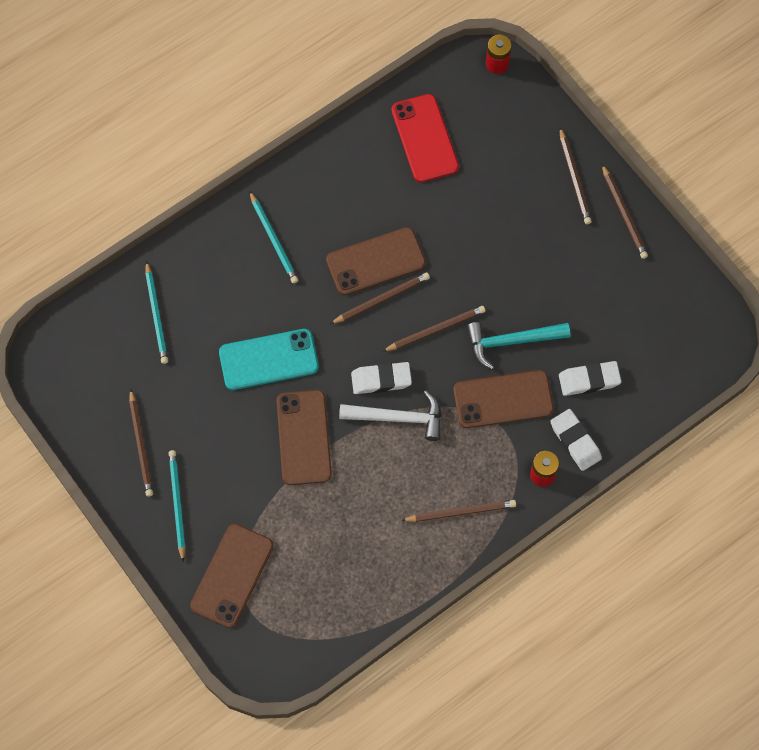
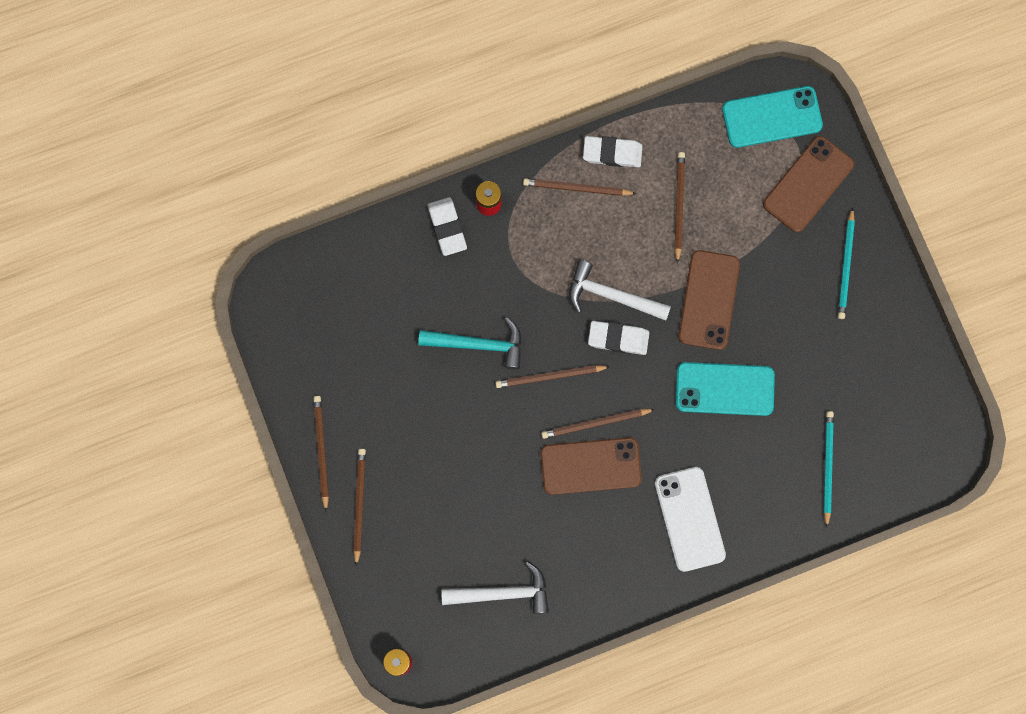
camera: 165 degrees left, 10 degrees up
(141, 445) = (869, 334): brown pencil -> brown pencil (679, 206)
(273, 239) = (689, 519): turquoise pencil -> white phone
(284, 635) = (772, 117): none -> turquoise phone
(424, 138) = (502, 593): red phone -> white hammer
(503, 399) = (504, 287): brown phone -> none
(589, 380) = (414, 284): white eraser -> white eraser (612, 153)

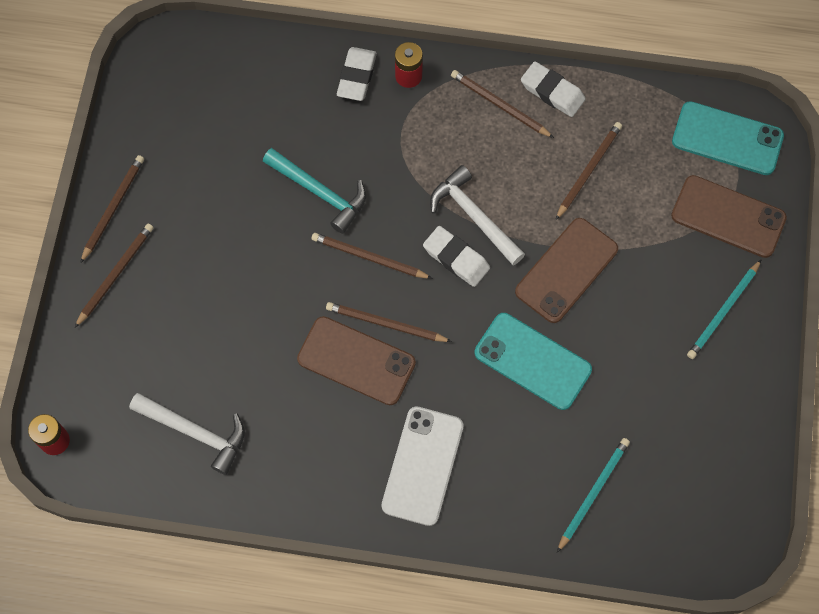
camera: 30 degrees right, 10 degrees down
(808, 184) = (728, 216): brown phone -> brown phone turned 45 degrees clockwise

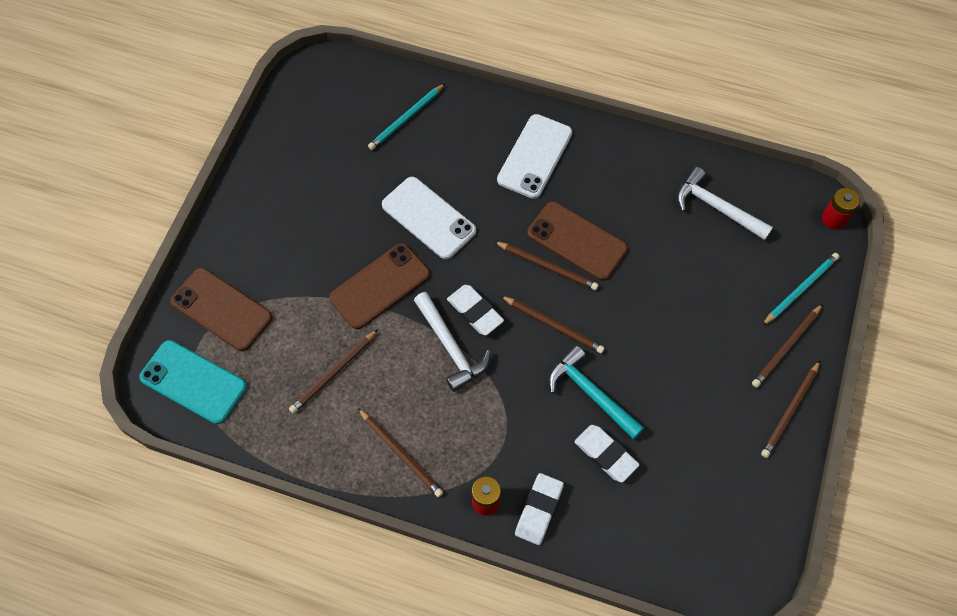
camera: 170 degrees left, 5 degrees down
(532, 361) = (429, 218): turquoise phone -> white phone
(552, 92) = (345, 459): white eraser -> white eraser (605, 455)
(723, 311) = (256, 232): turquoise pencil -> turquoise pencil (800, 289)

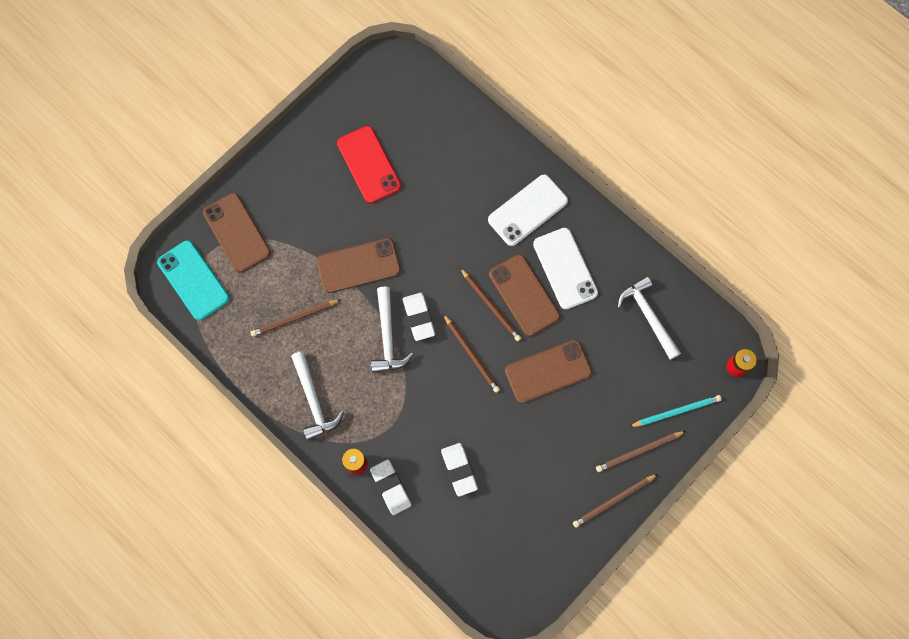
camera: 25 degrees right, 10 degrees up
(339, 179) = (369, 164): none -> red phone
(400, 453) = (314, 400): brown pencil -> white hammer
(406, 118) = (444, 134): turquoise pencil -> none
(429, 218) = (421, 226): white phone -> white phone (565, 268)
(539, 510) = (391, 487): white eraser -> white eraser turned 75 degrees counterclockwise
(591, 393) = (472, 419): turquoise hammer -> none
(645, 307) = (548, 371): none -> brown phone

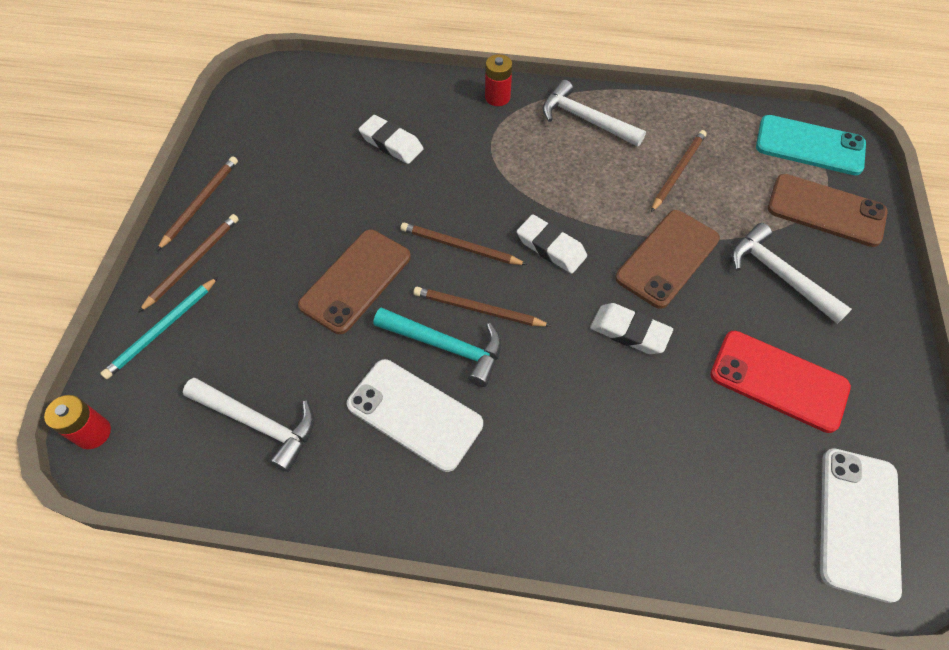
camera: 145 degrees right, 15 degrees down
(387, 337) = (567, 210): white hammer -> white hammer (779, 275)
(391, 487) = (448, 98): white eraser -> white eraser (629, 332)
(524, 295) = (446, 346): brown phone -> turquoise hammer
(528, 210) = (523, 462): white phone -> white phone (858, 522)

